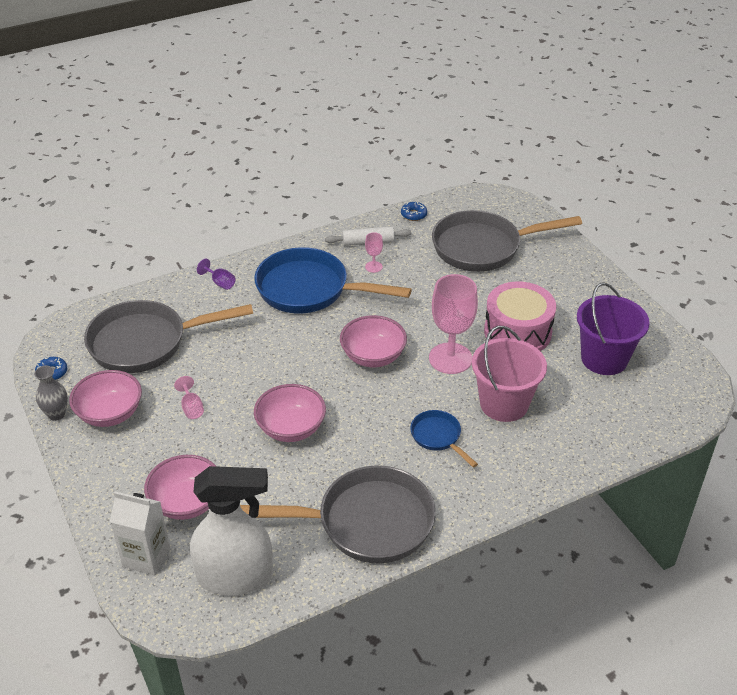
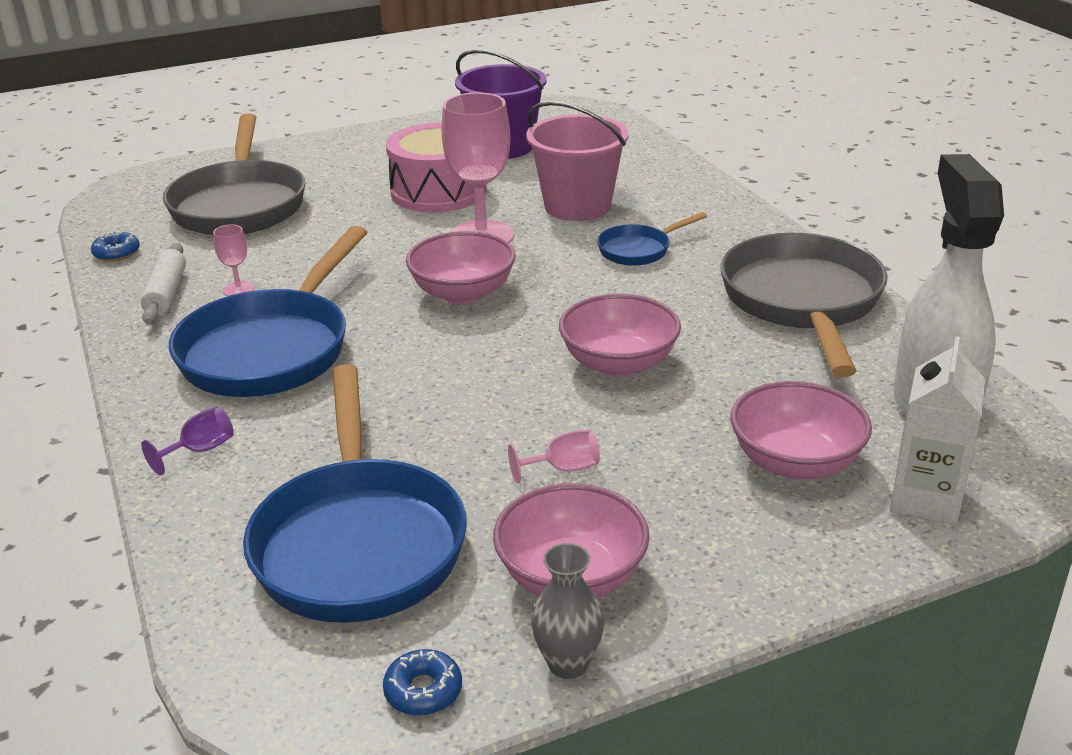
camera: 85 degrees left, 10 degrees down
(146, 343) = (359, 541): grey pan -> blue pan

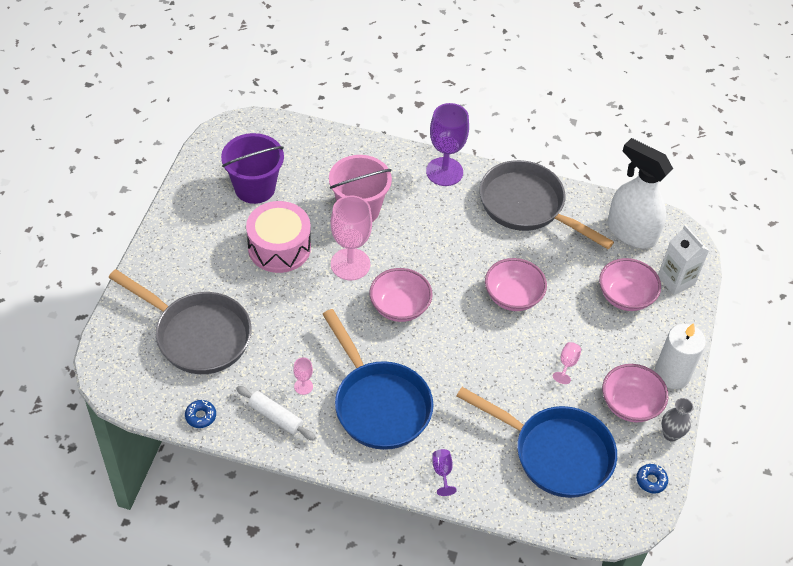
camera: 55 degrees left, 20 degrees up
(639, 250) = (426, 221): blue pan -> none
(712, 596) = (672, 374): none -> white candle
(742, 226) = (444, 172): none -> purple goblet

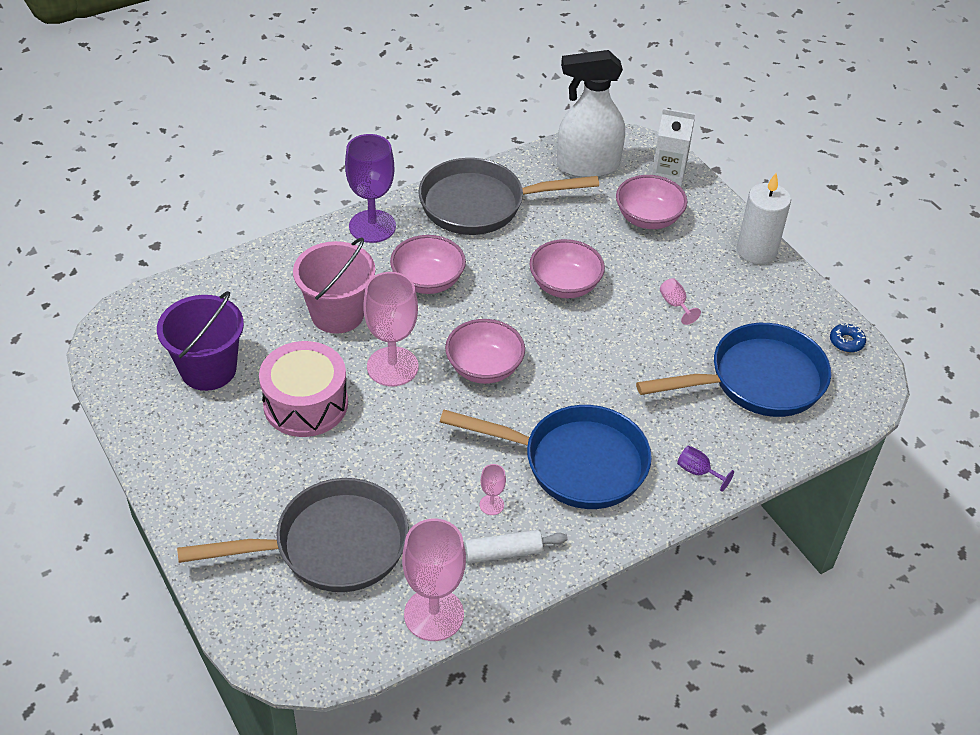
camera: 45 degrees left, 5 degrees down
(201, 416) = (434, 614): blue donut -> pink goblet
(630, 404) = (758, 297): pink bowl -> pink bowl (428, 281)
(671, 434) = (814, 296): grey vase -> none

